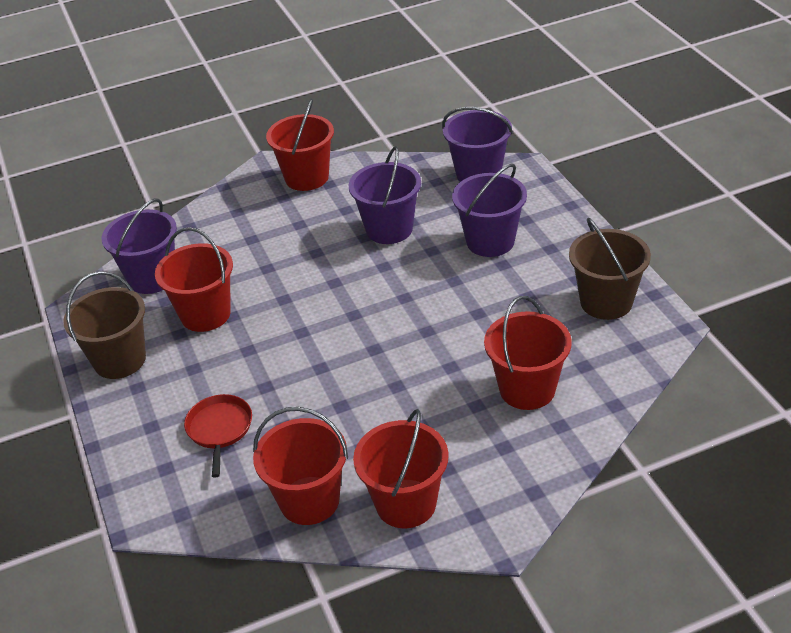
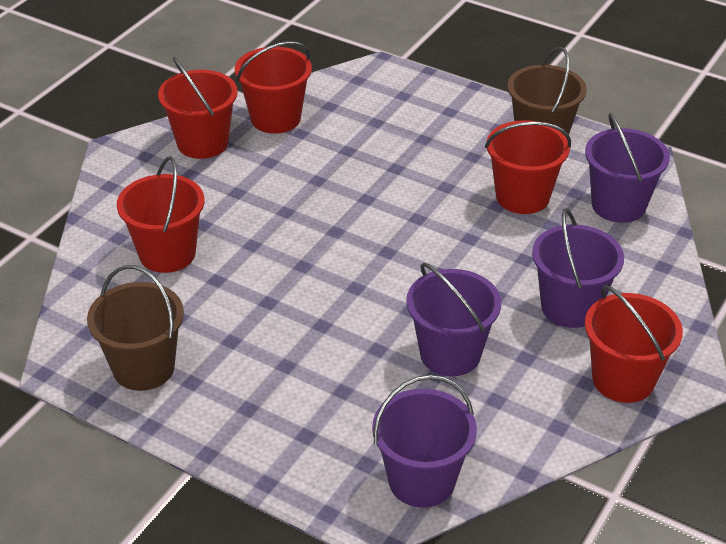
camera: 140 degrees right, 0 degrees up
(219, 429) = (394, 129): red pan -> none
(490, 241) = (323, 387): purple bucket -> purple bucket (570, 307)

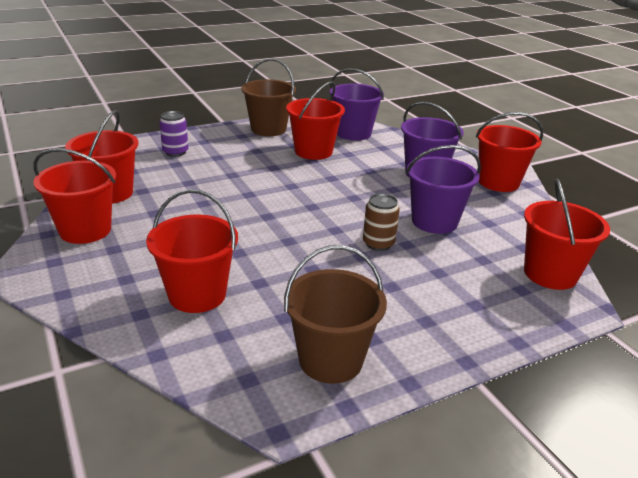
camera: 60 degrees left, 10 degrees down
(357, 328) = (378, 244): none -> brown can
(401, 108) = (175, 152): none -> purple can
(422, 480) = (550, 274): purple bucket -> red bucket

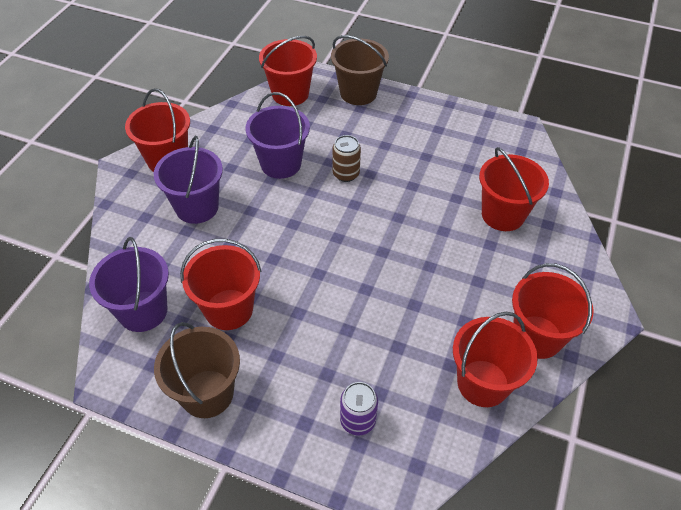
camera: 130 degrees left, 20 degrees up
(330, 360) = (472, 133): brown bucket -> brown bucket (358, 93)

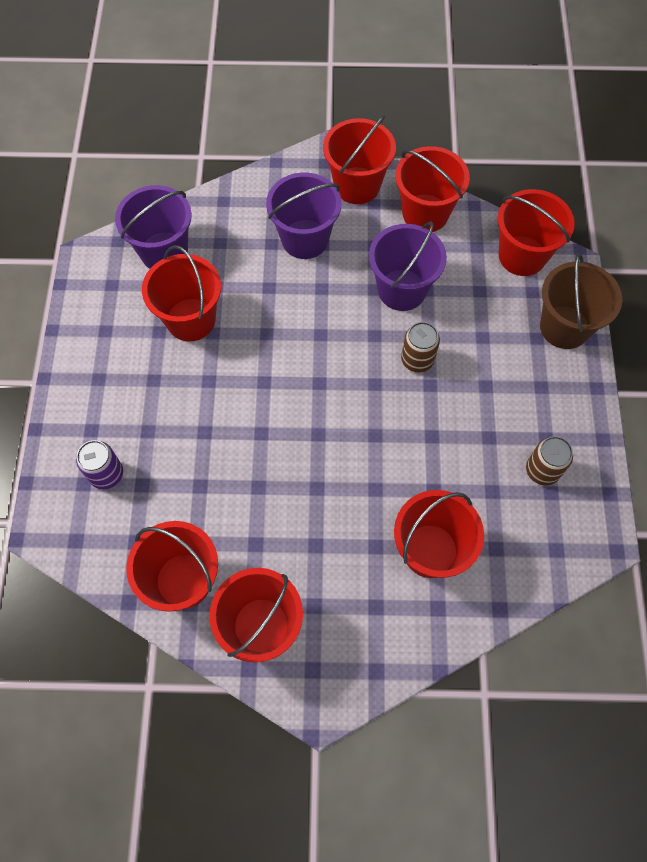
camera: 70 degrees right, 15 degrees up
(207, 393) = (96, 339): brown bucket -> none
(221, 130) = (425, 213): none -> red bucket
(461, 139) = (542, 470): none -> brown can

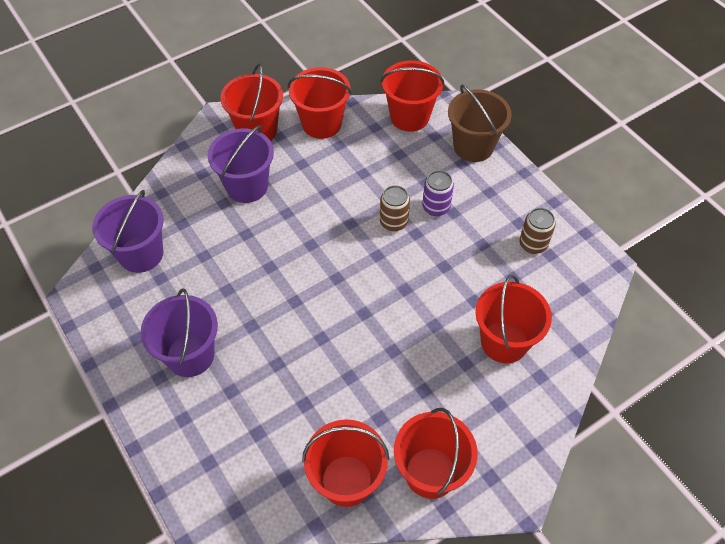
camera: 35 degrees left, 10 degrees down
(106, 474) = (222, 443): purple can -> purple can (436, 207)
(191, 319) = (202, 290): red bucket -> none
(402, 290) = (345, 182): purple bucket -> purple bucket (190, 355)

